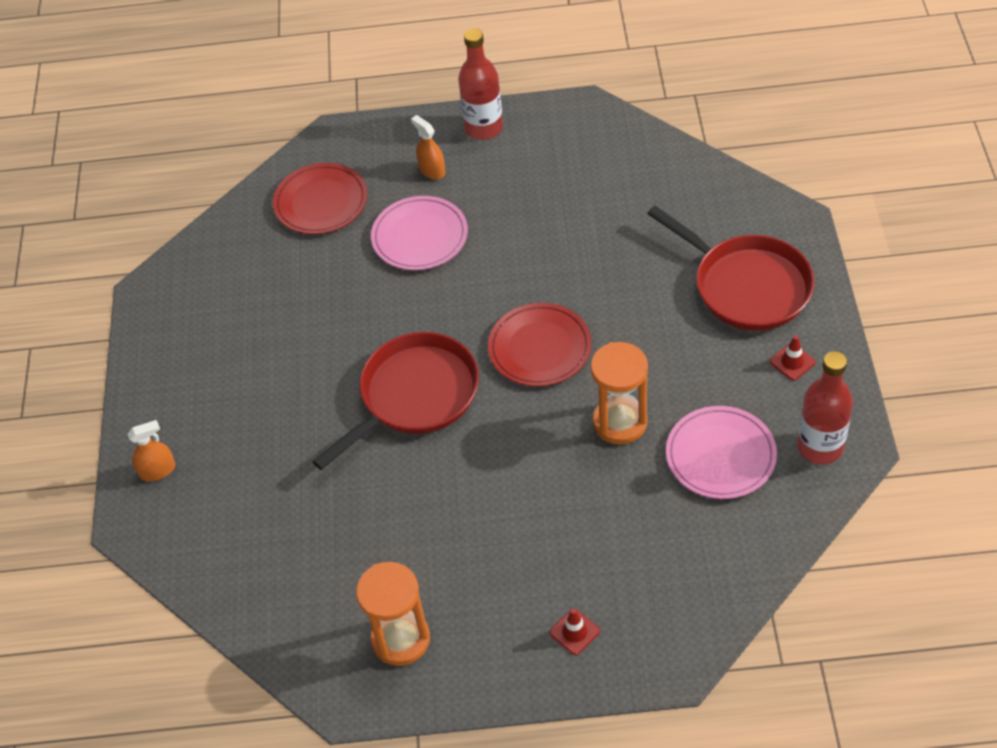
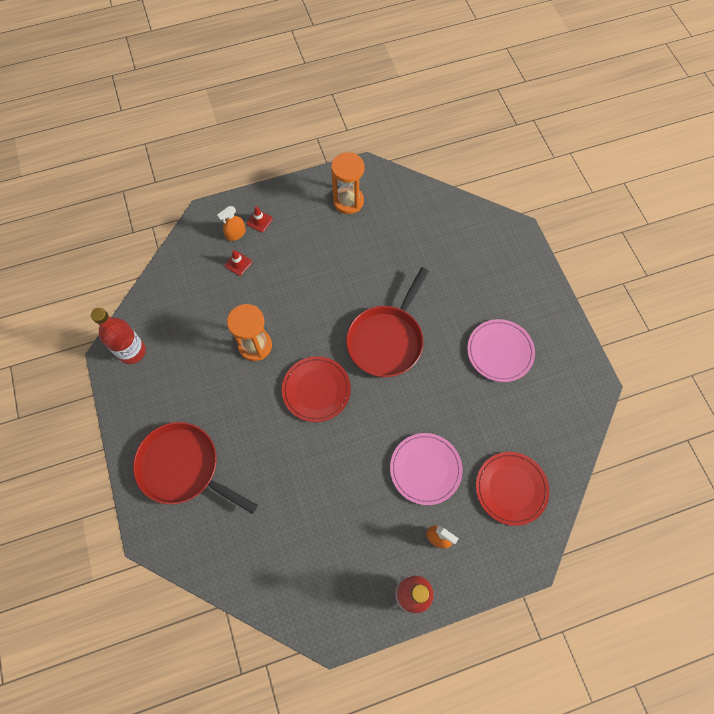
camera: 160 degrees right, 15 degrees up
(157, 470) = (521, 264): orange spray bottle -> orange spray bottle (236, 234)
(720, 455) = (191, 335): pink plate -> pink plate (500, 351)
(792, 362) = (150, 410): red traffic cone -> red traffic cone (238, 263)

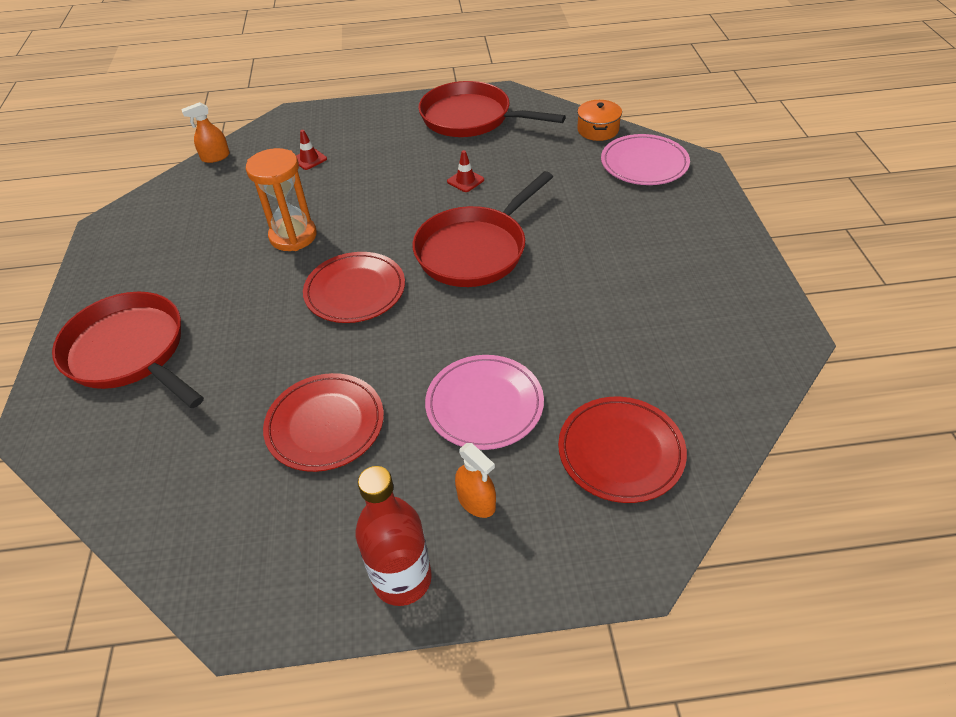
camera: 15 degrees right, 20 degrees down
(132, 352) = (135, 225): red bottle -> none
(236, 234) = (319, 134): orange spray bottle -> orange spray bottle (215, 157)
(259, 221) = (353, 126): red traffic cone -> red traffic cone (465, 181)
(333, 501) = (325, 424): none -> red plate
(348, 201) = (471, 118): orange hourglass -> red pan
(445, 204) = (598, 130): none -> orange pot
(500, 351) = (639, 280): pink plate -> pink plate (644, 164)

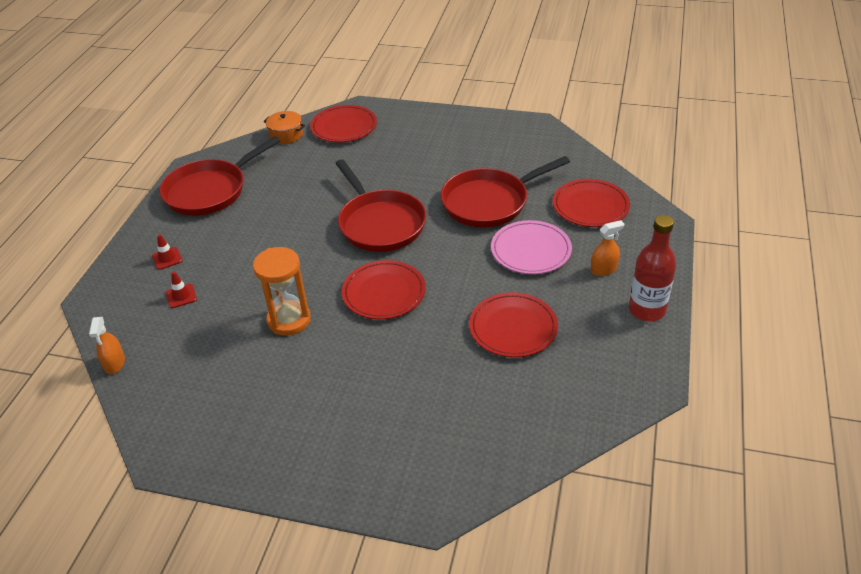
camera: 70 degrees left, 5 degrees down
(130, 352) = (373, 441): red pan -> red pan (489, 202)
(465, 181) = (293, 211): red traffic cone -> red traffic cone (167, 258)
(644, 164) = (344, 127): pink plate -> red plate

